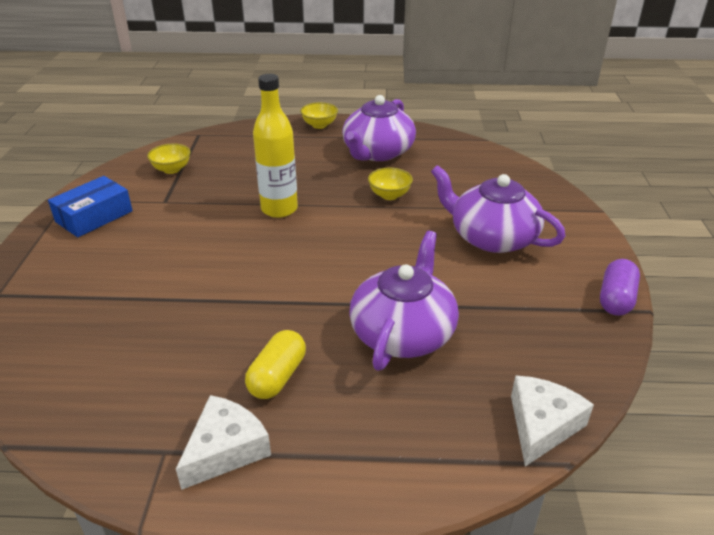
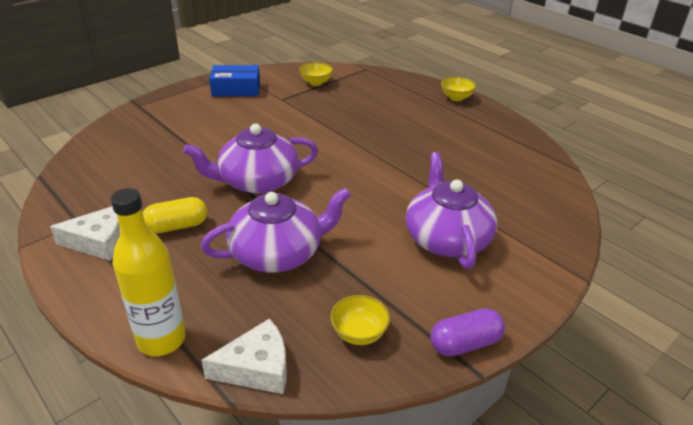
camera: 45 degrees right, 0 degrees up
(279, 209) = (335, 137): yellow bottle -> yellow bottle (161, 339)
(377, 152) = (466, 135): purple teapot -> purple teapot (257, 181)
(389, 195) = (422, 168): yellow bowl -> yellow bowl (359, 333)

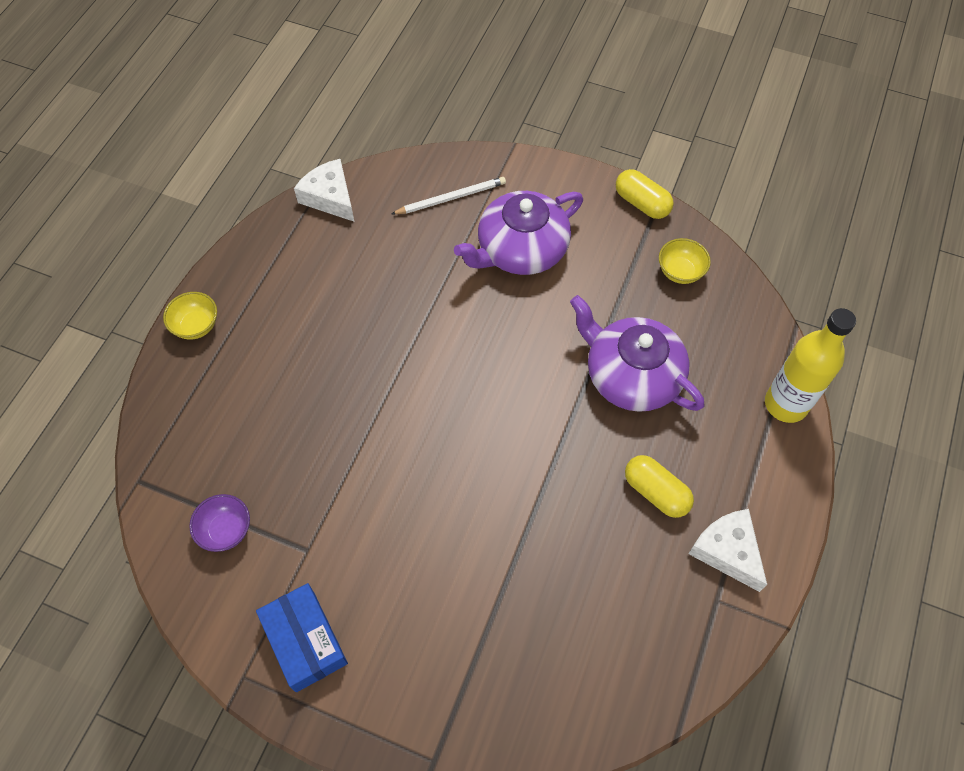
camera: 115 degrees left, 25 degrees up
(257, 181) = (530, 461): purple teapot -> none
(257, 368) = (759, 322): white cheese -> white cheese (330, 197)
(316, 82) = (226, 530): yellow bowl -> purple bowl
(465, 343) = (641, 203): purple capsule -> yellow capsule
(524, 219) = (451, 198): none -> white pencil

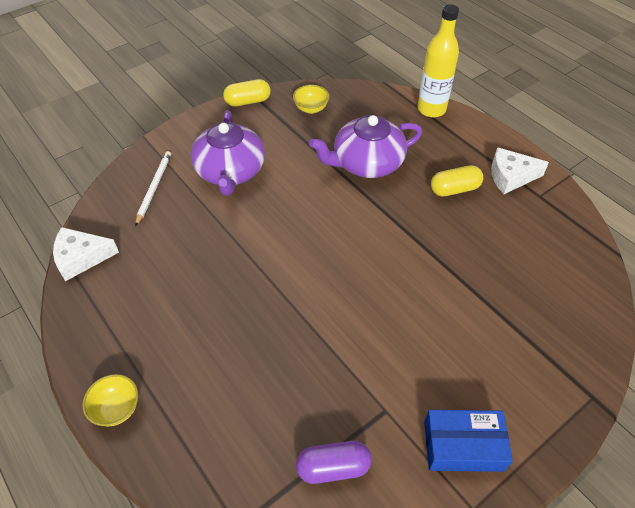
camera: 60 degrees left, 10 degrees down
(226, 530) = (333, 467): purple bowl -> purple capsule

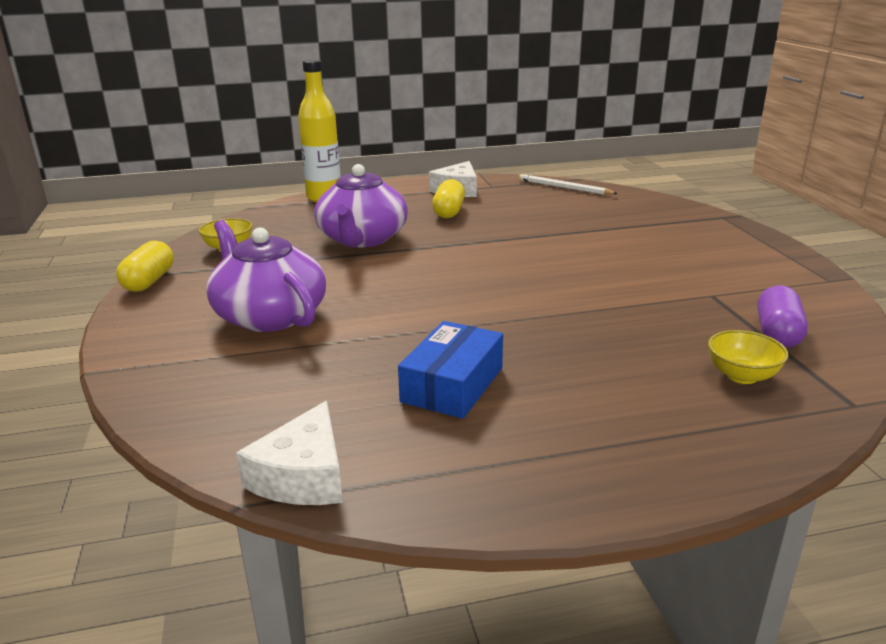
camera: 65 degrees left, 25 degrees down
(116, 408) = (651, 477): yellow bowl -> yellow bowl (742, 376)
(154, 188) = (223, 379): white pencil -> white pencil (564, 188)
(230, 171) = (269, 315): purple teapot -> purple teapot turned 150 degrees counterclockwise
(463, 446) = (761, 270): blue box -> blue box (452, 385)

